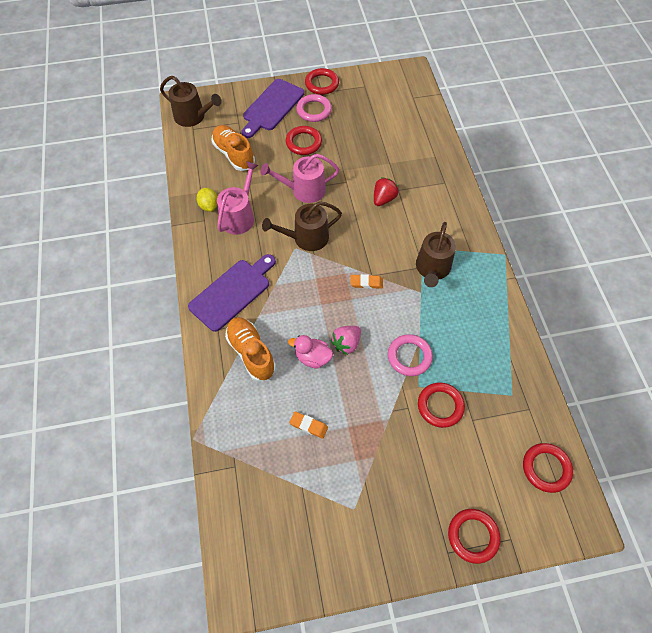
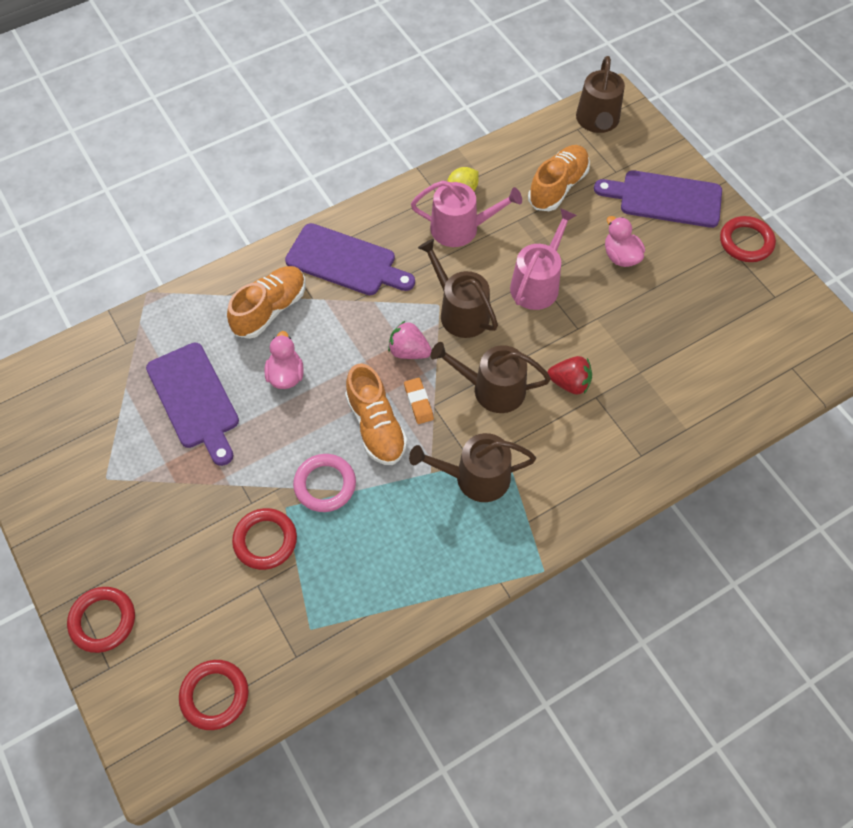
camera: 70 degrees right, 0 degrees up
(303, 142) = (621, 256): red ring -> pink duck
(304, 190) = (537, 284): pink watering can -> pink watering can turned 60 degrees clockwise
(308, 425) = (195, 399): orange eraser -> purple cutting board
(314, 110) = (688, 249): pink ring -> none
(346, 343) = (318, 406): pink strawberry -> pink strawberry (409, 351)
(372, 239) = (492, 389): none -> brown watering can
(375, 313) = (376, 426): none -> orange shoe

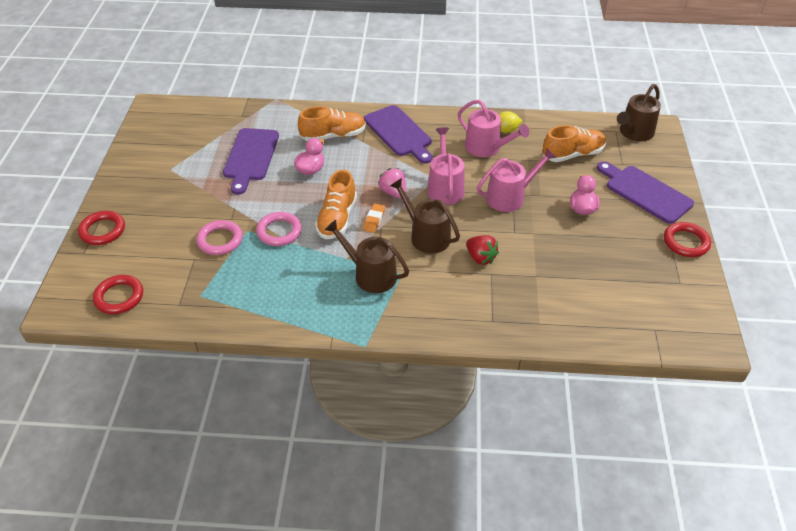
camera: 35 degrees right, 15 degrees down
(265, 540) = (220, 240): red ring -> pink ring
(460, 312) = (445, 188): brown watering can -> pink watering can

